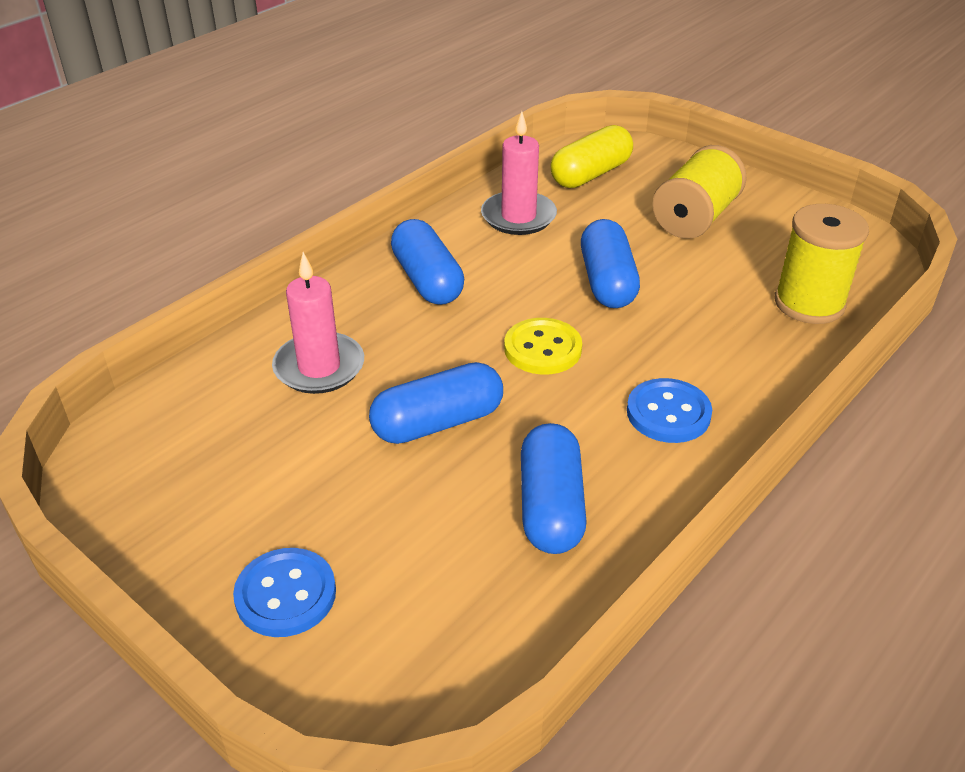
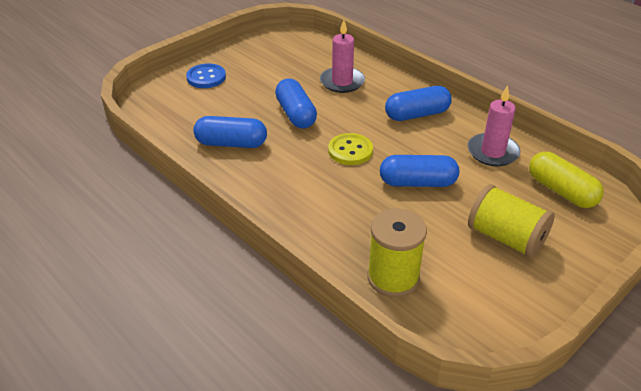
camera: 95 degrees right, 0 degrees up
(668, 413) = (288, 190): blue button -> none

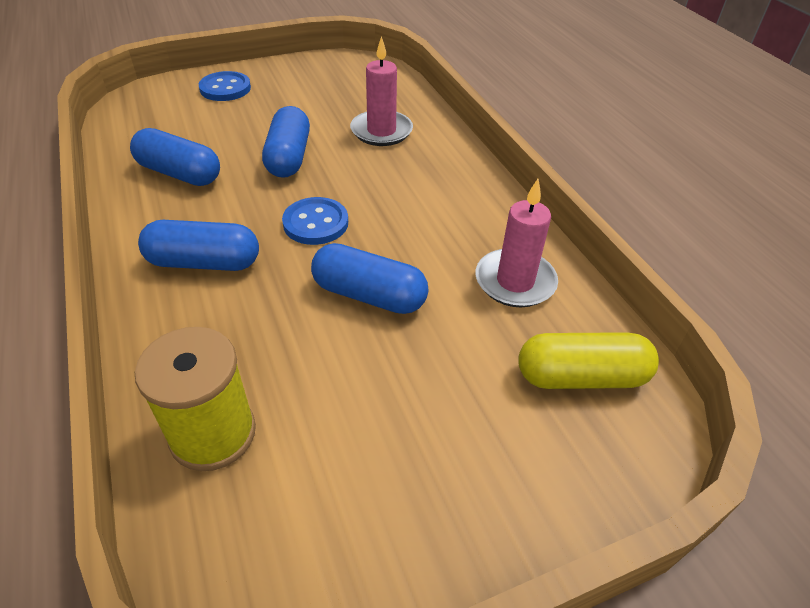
camera: 20 degrees right, 5 degrees up
(350, 151) = (315, 223): yellow button -> blue button
(417, 114) = (446, 198): blue capsule -> blue capsule (204, 262)
(505, 238) = (433, 427): yellow spool -> none
(561, 191) = (581, 377): yellow capsule -> yellow capsule turned 75 degrees counterclockwise

